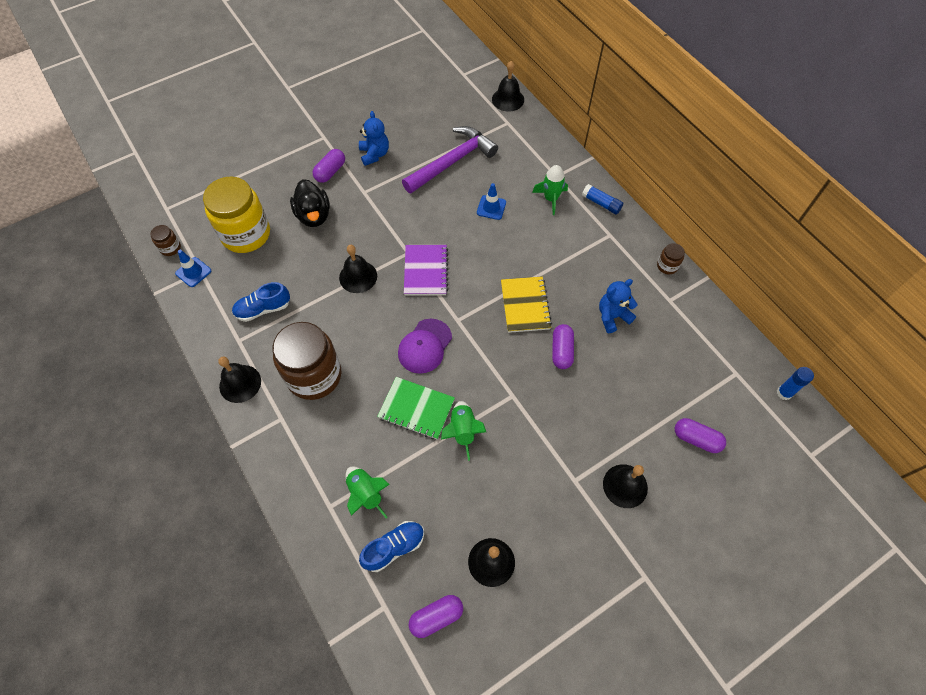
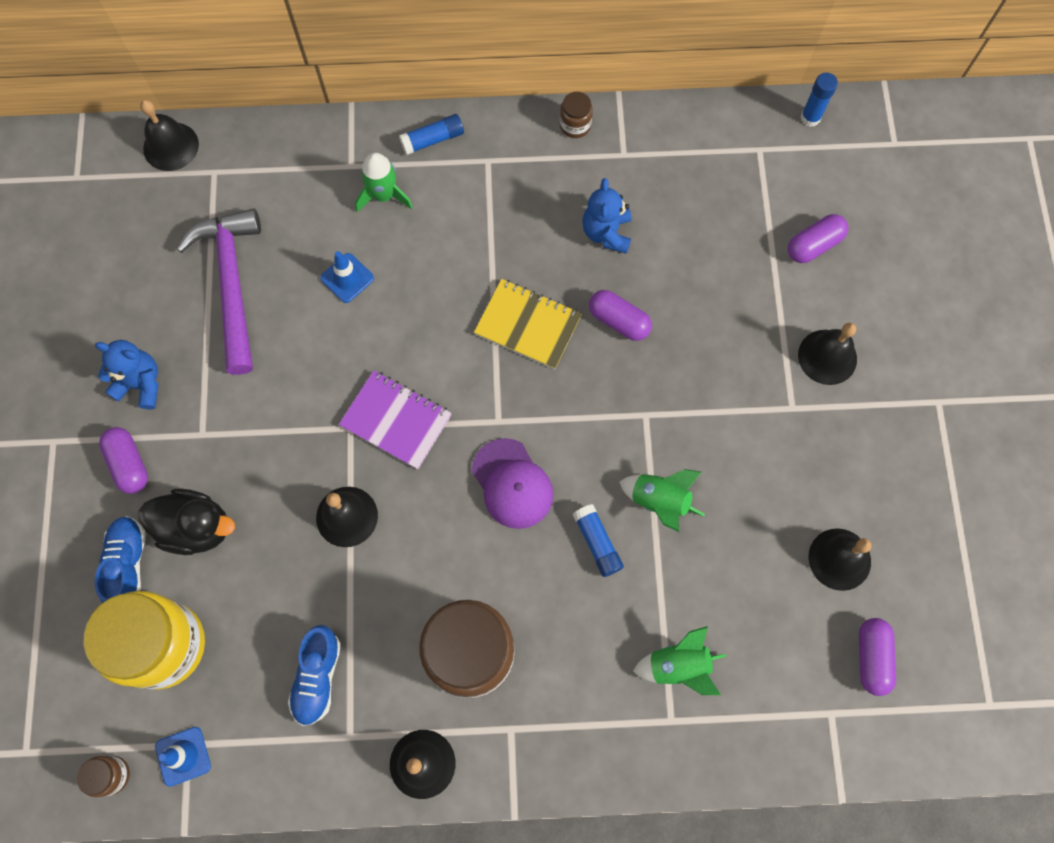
camera: 60 degrees left, 10 degrees up
(394, 548) = (765, 665): blue shoe -> blue shoe (128, 564)
(416, 409) = (597, 542): green notebook -> blue glue stick

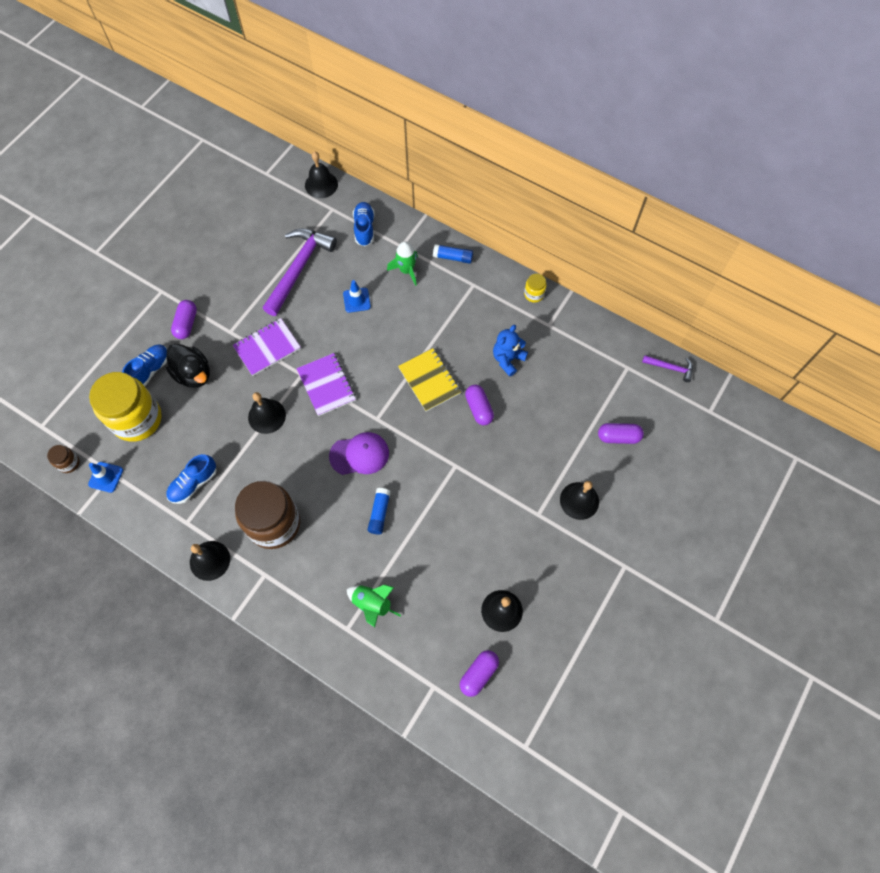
camera: 35 degrees right, 5 degrees down
(141, 384) = (220, 290): blue teddy bear -> none
(273, 423) = (267, 348): none -> purple notebook
(281, 172) = (364, 228): none -> blue shoe
(512, 484) = (359, 454): purple cap -> purple cap turned 105 degrees counterclockwise
(575, 125) = (534, 294): brown jar -> yellow jar
(659, 501) = (428, 514): green rocket -> none
(810, 117) = (670, 368): blue glue stick -> purple hammer

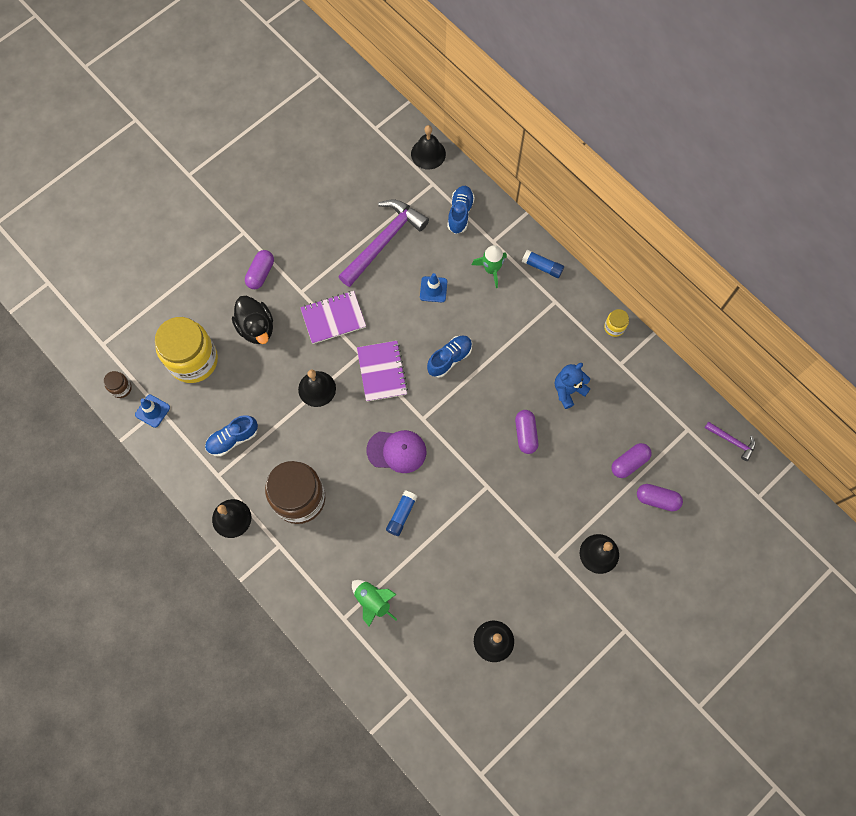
camera: 15 degrees right, 5 degrees up
(150, 370) = (216, 313): blue shoe -> blue shoe (449, 359)
(429, 380) = (484, 392): yellow notebook -> none
(478, 674) = (455, 695): purple capsule -> purple capsule (629, 463)

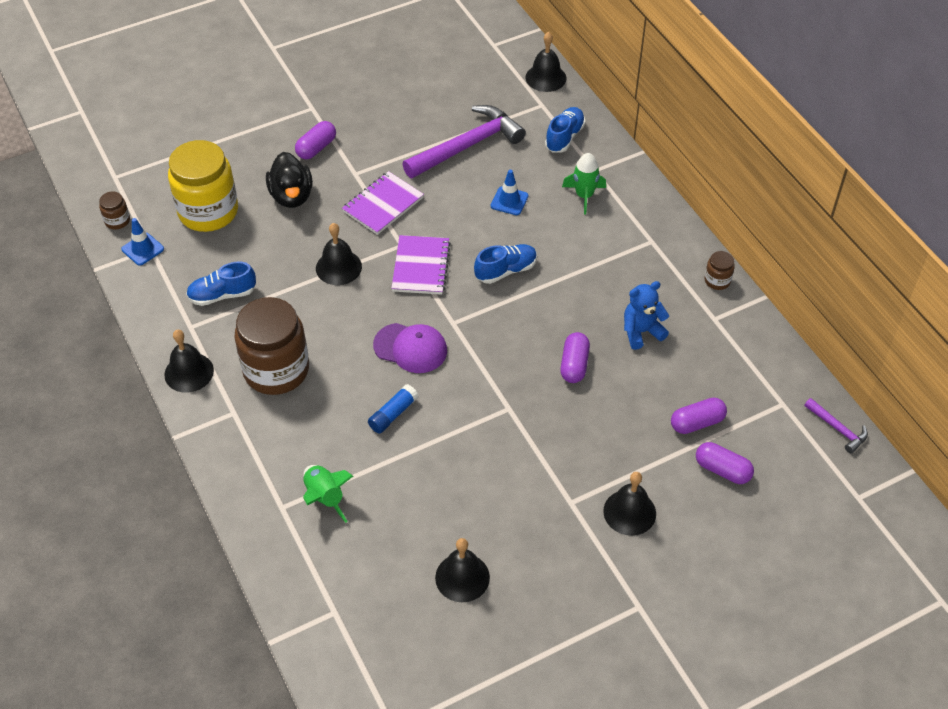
camera: 15 degrees right, 20 degrees down
(333, 318) = (383, 205): purple notebook -> purple notebook turned 45 degrees counterclockwise
(542, 267) = (646, 205): blue glue stick -> none
(614, 327) = (717, 280): yellow jar -> brown jar

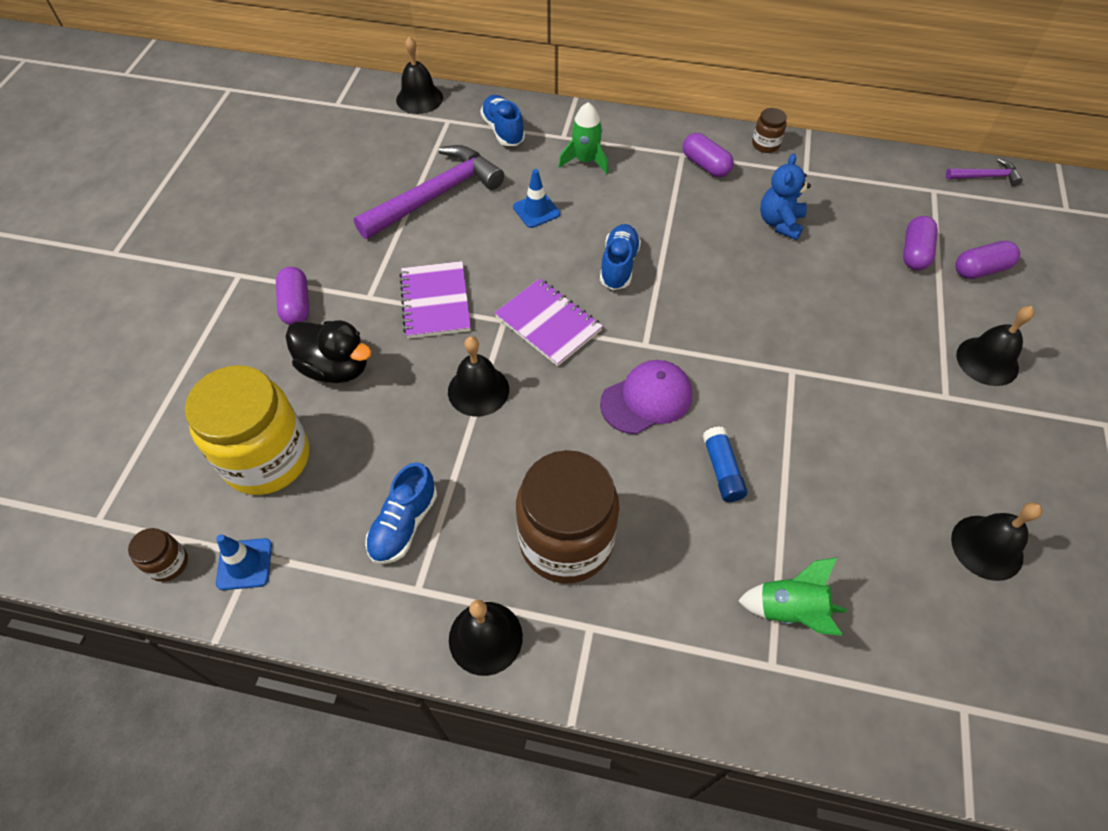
camera: 50 degrees left, 5 degrees up
(467, 146) = (436, 196): purple hammer -> purple hammer turned 45 degrees clockwise
(574, 365) = (779, 290): purple capsule -> purple capsule (705, 165)

